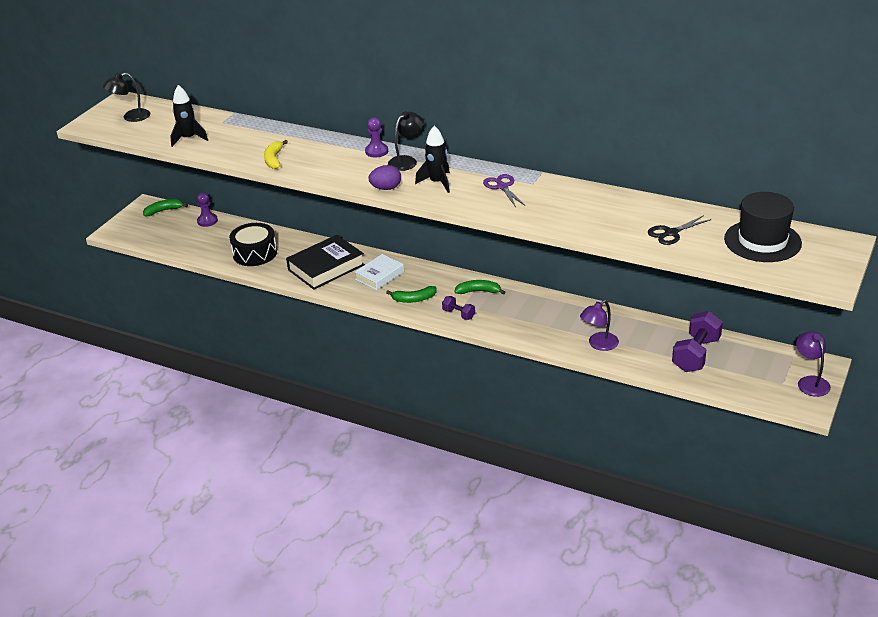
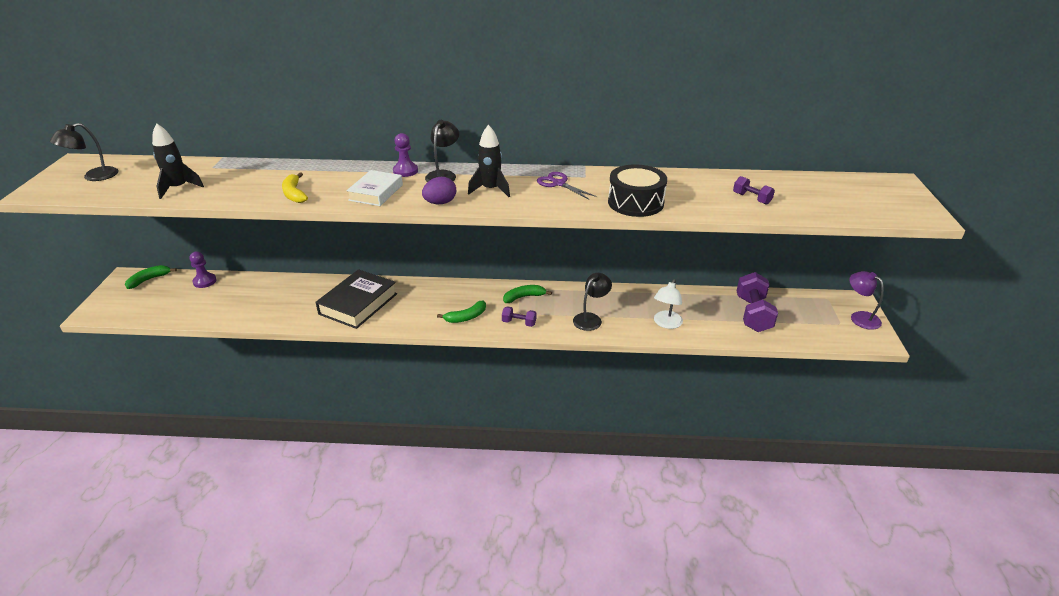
camera: 25 degrees left, 0 degrees up
(255, 253) = (273, 304): black drum -> black drum (635, 202)
(379, 275) = (418, 301): white book -> white book (376, 192)
(529, 324) = (591, 318): none -> black lamp
(599, 345) = (666, 324): purple lamp -> white lamp
(671, 233) = (751, 198): black scissors -> purple dumbbell
(762, 241) = (834, 192): black hat -> none

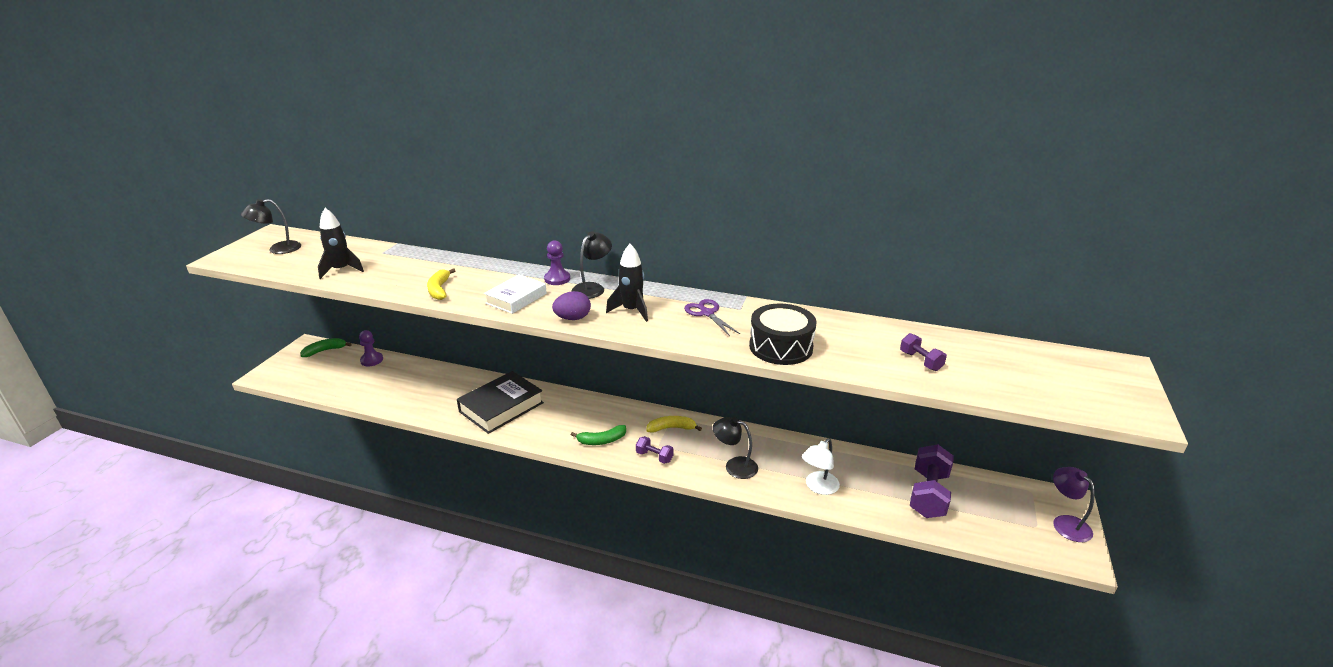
camera: 15 degrees right, 5 degrees down
(524, 297) = (671, 428): green banana -> yellow banana
(591, 318) = (734, 466): black lamp -> black lamp turned 120 degrees counterclockwise

